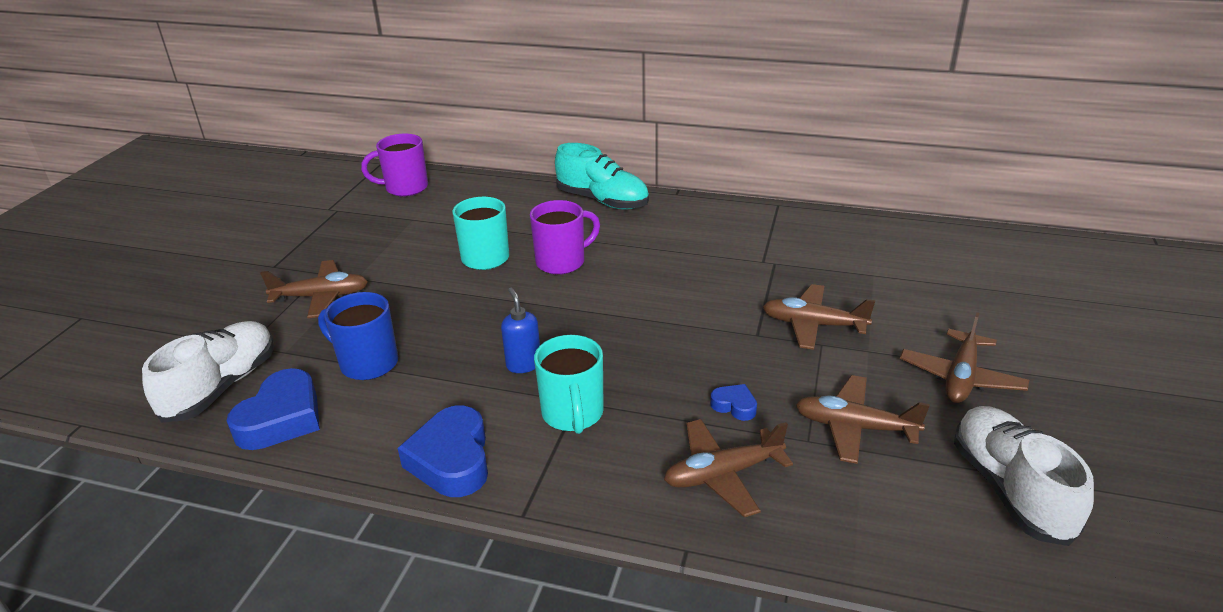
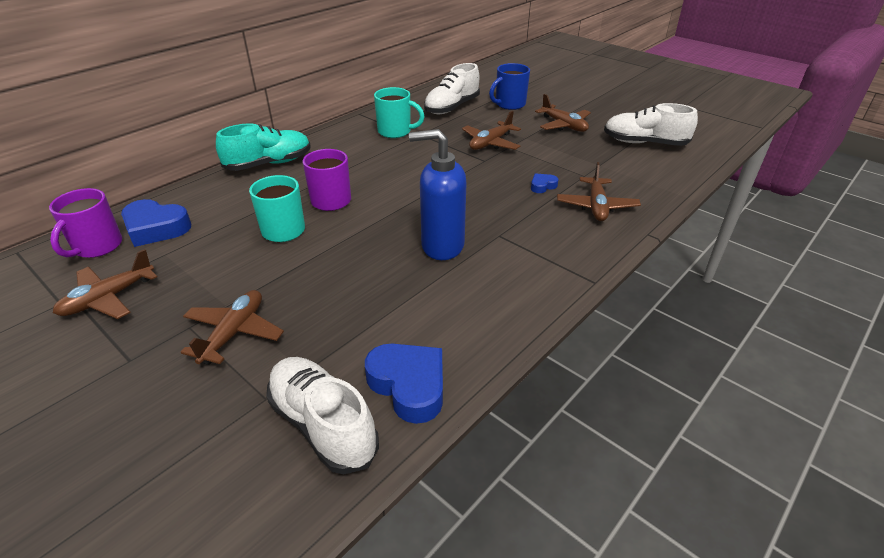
camera: 65 degrees left, 5 degrees up
(367, 363) = (371, 321): blue mug -> blue mug (509, 104)
(451, 460) = (524, 300): blue heart -> blue heart (156, 228)
(523, 364) = (442, 246): blue soap dispenser -> blue soap dispenser, size x1.92
(573, 414) = (511, 240): turquoise mug -> turquoise mug (395, 132)
(854, 427) = (582, 161): brown plane -> brown plane (108, 298)
(884, 260) = (452, 107): none -> white shoe

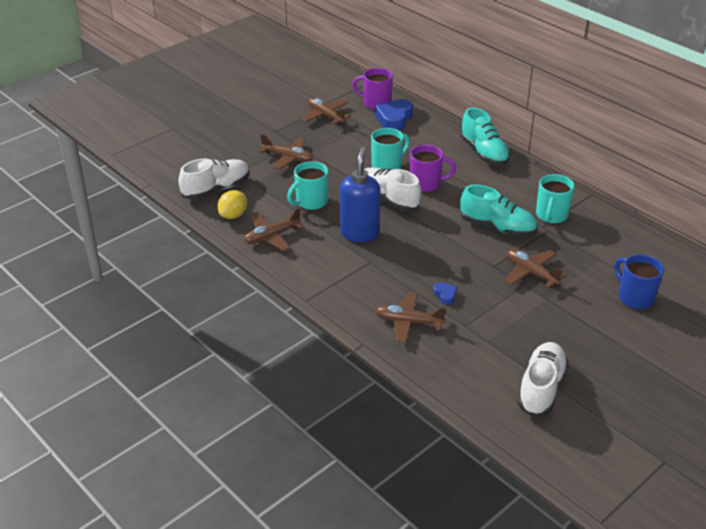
camera: 95 degrees right, 0 degrees up
(369, 295) = (310, 202): none -> turquoise mug
(409, 385) = (233, 215): blue heart -> yellow lemon
(418, 158) = (497, 227): none -> turquoise shoe
(452, 107) = (618, 254): white shoe -> white shoe (388, 199)
(563, 125) = (581, 332): brown plane -> brown plane (272, 236)

